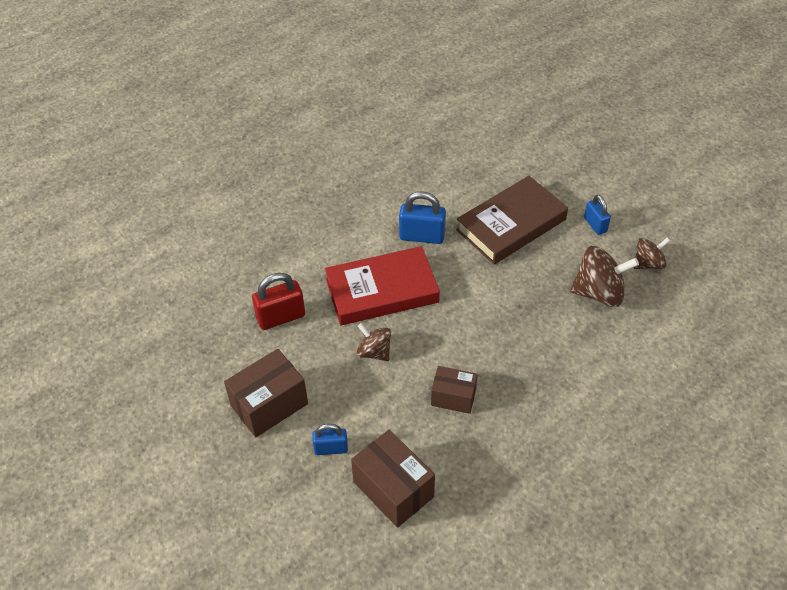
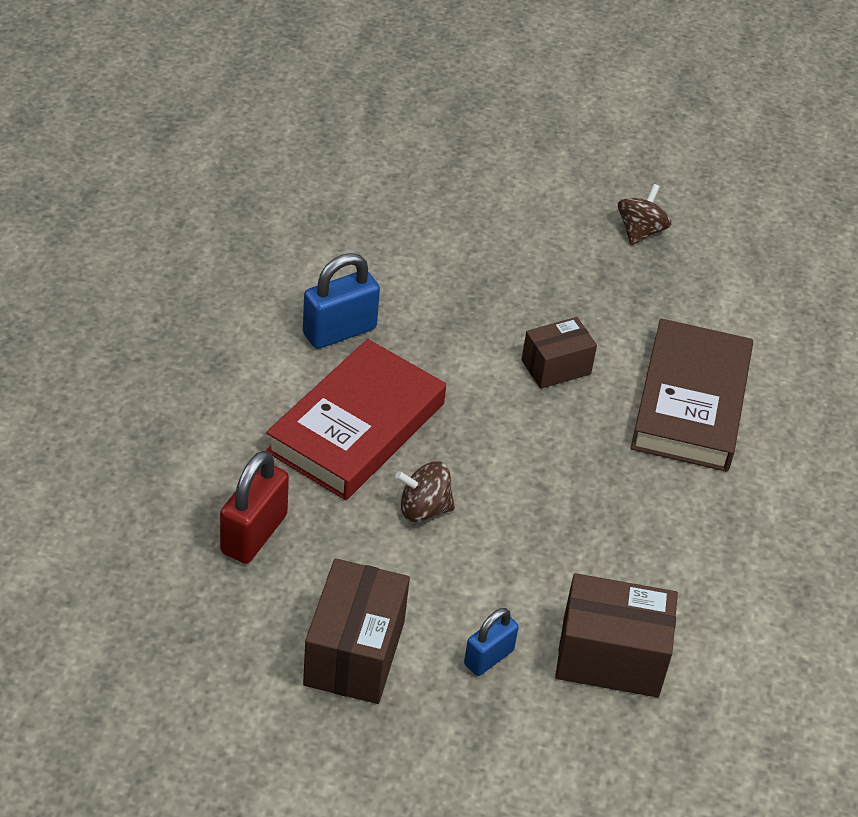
camera: 45 degrees left, 5 degrees down
(453, 397) = (573, 508): brown box -> brown box (556, 367)
(511, 225) = (439, 262): brown book -> brown book (691, 403)
(595, 225) = (538, 214): blue padlock -> none
(599, 292) = (618, 294): brown spinning top -> none

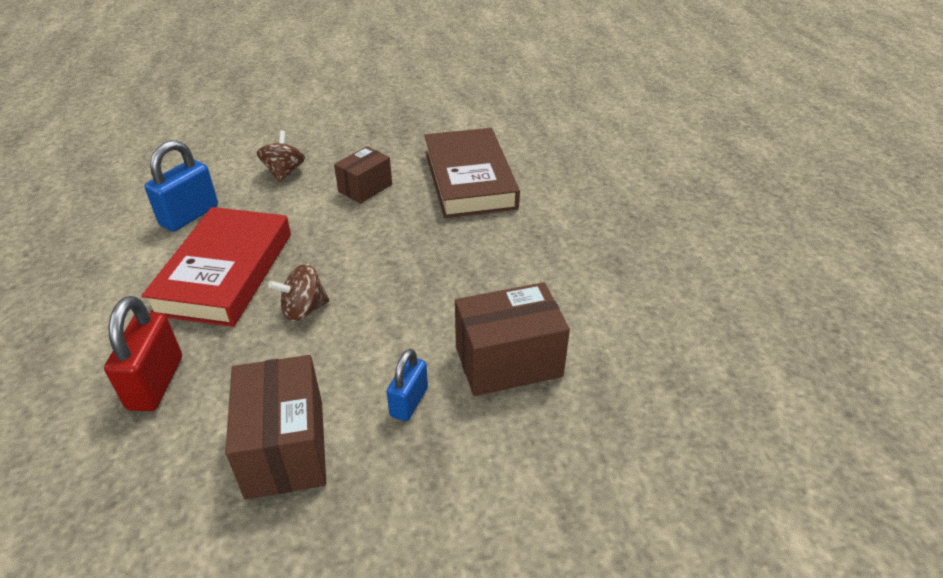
camera: 20 degrees left, 5 degrees down
(640, 232) = (384, 103): brown spinning top -> brown spinning top (284, 172)

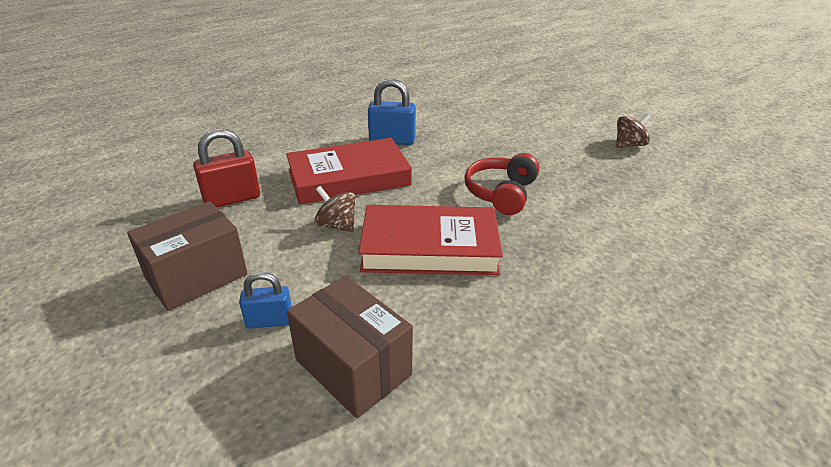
camera: 60 degrees right, 5 degrees down
(284, 172) = (477, 152): brown spinning top -> brown spinning top (628, 145)
(365, 188) = (501, 193): brown box -> red headphones
(398, 261) = (429, 247): none -> red book
(469, 179) = (582, 242): brown book -> none

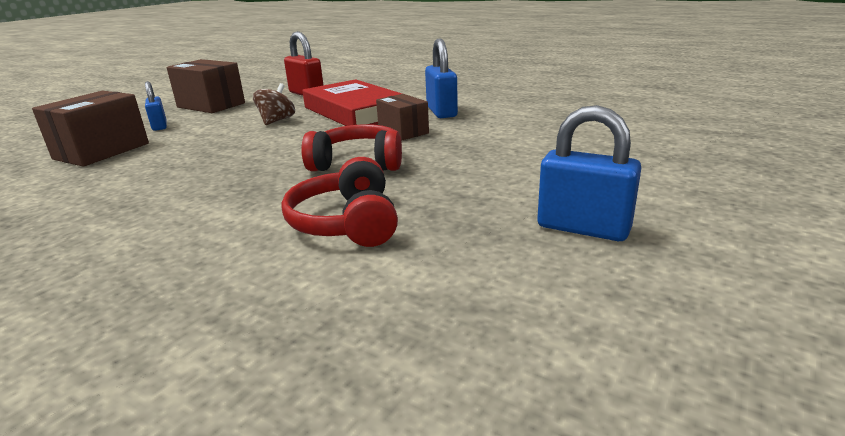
camera: 75 degrees right, 10 degrees down
(429, 247) = (246, 150): red book -> none
(434, 164) = (403, 132): none -> brown box
(610, 209) = (347, 223): none -> red headphones
(628, 145) = (583, 228): brown spinning top -> blue padlock

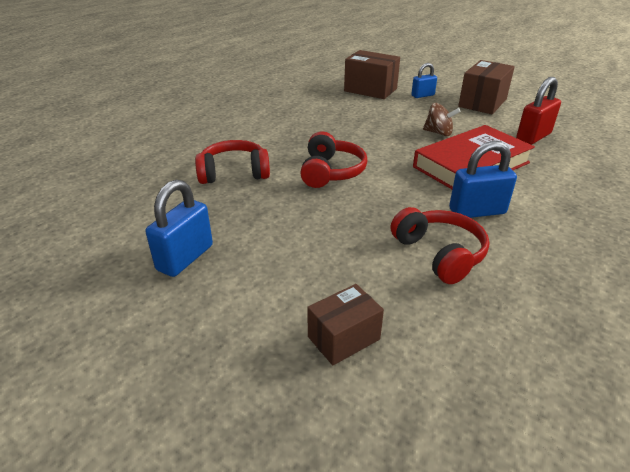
camera: 90 degrees right, 10 degrees up
(403, 132) = (407, 189): brown box -> brown box (343, 338)
(511, 122) = (439, 254): none -> red headphones

